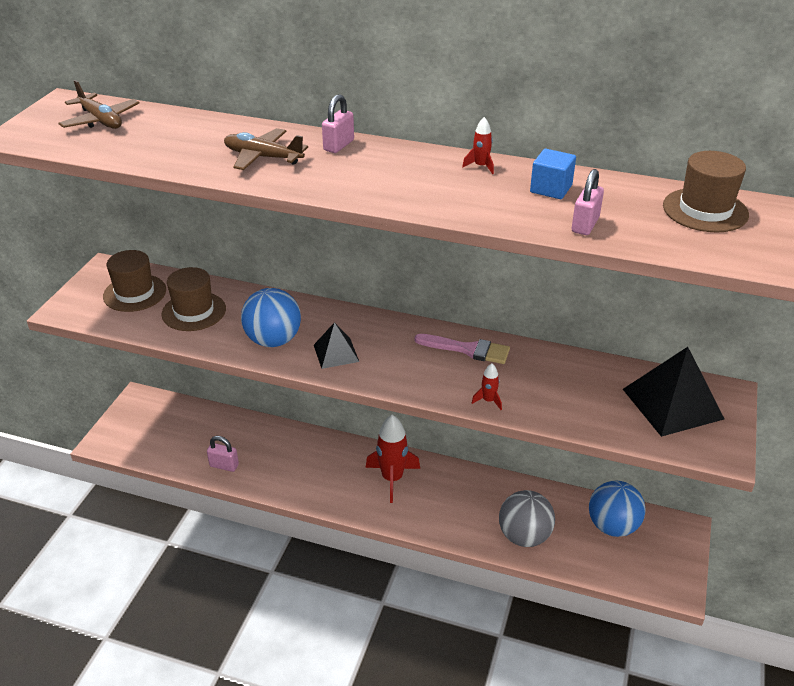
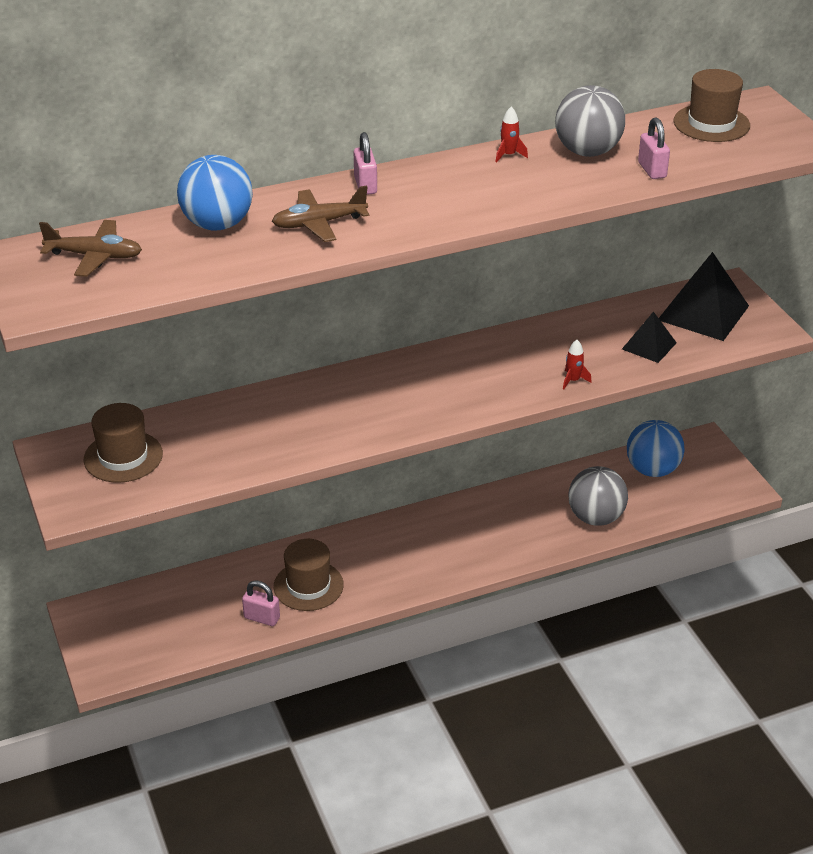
camera: 40 degrees left, 0 degrees up
(194, 311) = (213, 442): brown hat -> brown hat (308, 586)
(224, 465) = (262, 618): pink padlock -> pink padlock turned 45 degrees clockwise
(273, 340) = (328, 427): blue ball -> blue ball (217, 224)
(336, 353) = (400, 408): black pyramid -> black pyramid (649, 346)
(392, 478) = (434, 537): red rocket -> none
(468, 349) = (505, 349): pink brush -> none
(551, 189) = (587, 152): blue cube -> grey ball

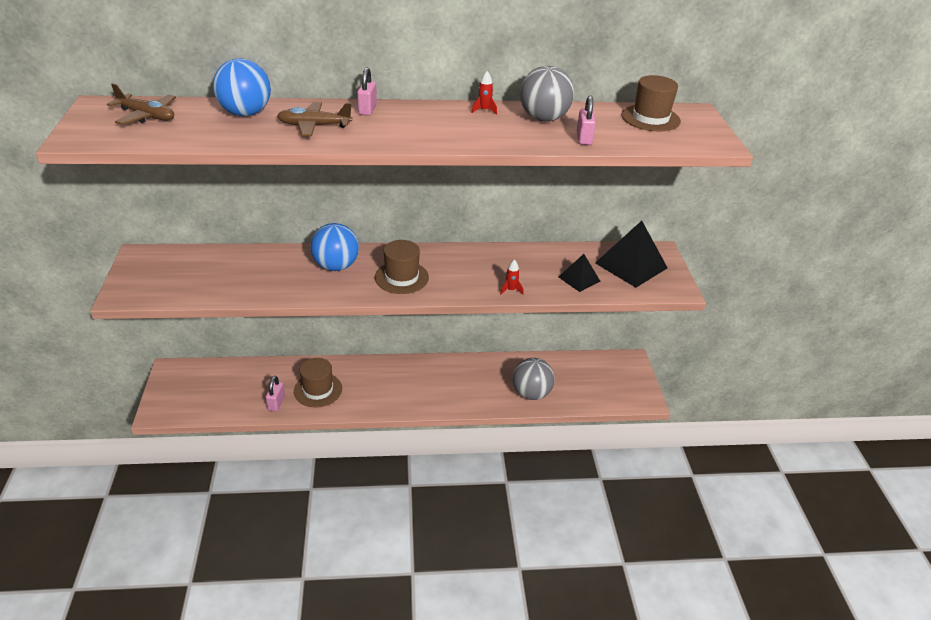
camera: 15 degrees right, 0 degrees up
(123, 457) = (179, 270): brown hat -> brown hat (401, 277)
(262, 618) = (276, 403): pink padlock -> pink padlock turned 60 degrees clockwise
(652, 470) = (586, 371): blue ball -> blue ball (336, 266)

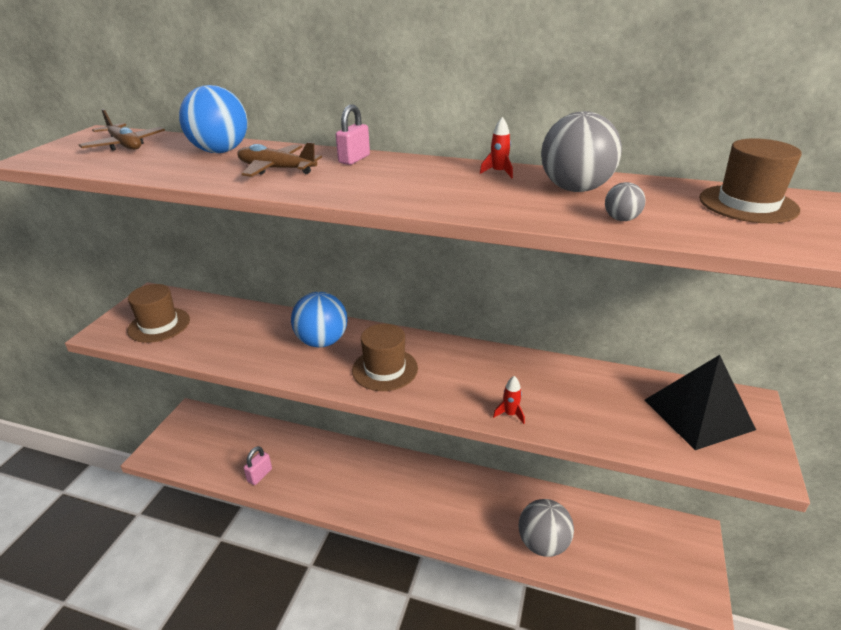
camera: 25 degrees right, 5 degrees down
(318, 390) = (307, 471): brown hat -> brown hat (159, 325)
(579, 279) = (612, 418): black pyramid -> none
(584, 138) = (621, 219): pink padlock -> grey ball

